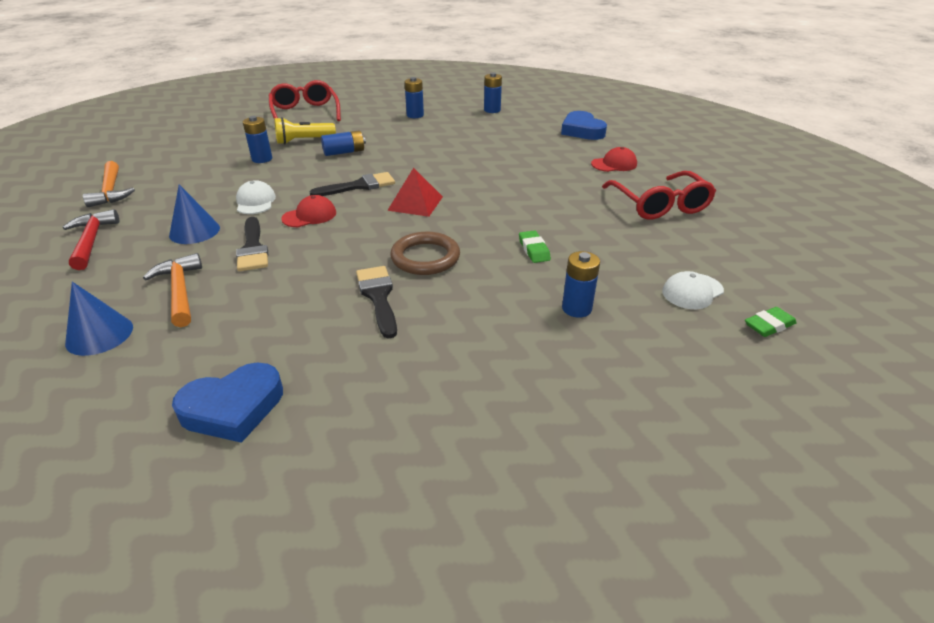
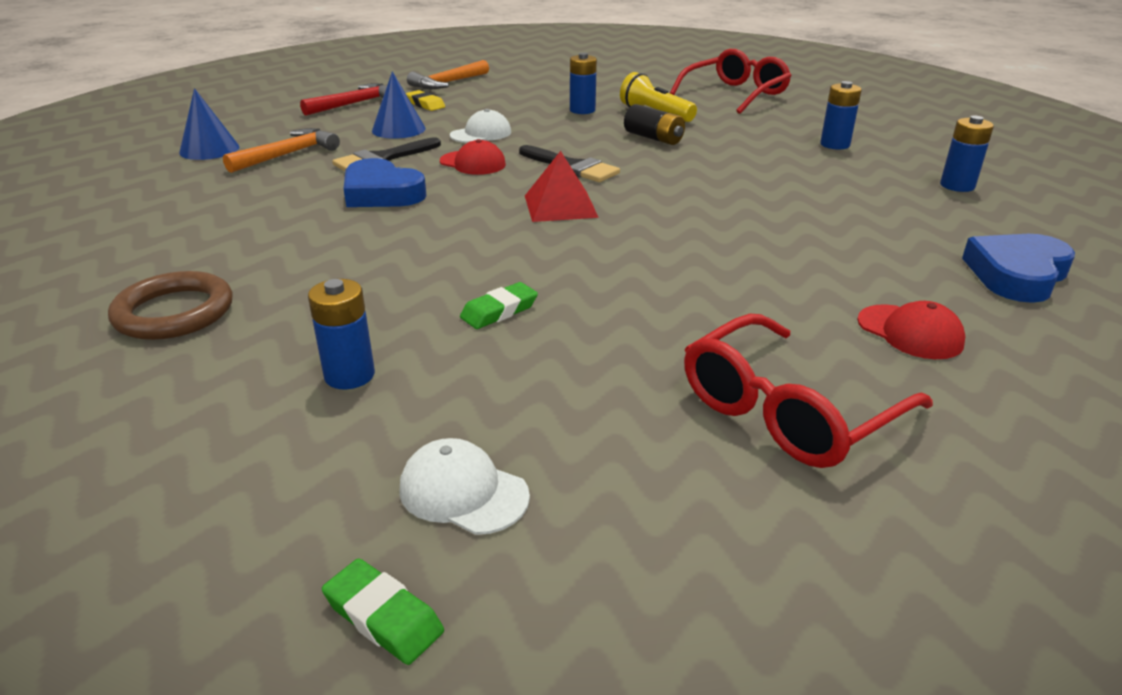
camera: 65 degrees right, 5 degrees down
(150, 210) = (425, 104): none -> yellow eraser
(233, 408) = (109, 224): blue heart -> blue heart (381, 193)
(344, 152) = (653, 138): blue battery -> black battery
(378, 297) = (318, 238): black brush -> none
(425, 257) = (423, 243): brown ring -> brown ring (174, 312)

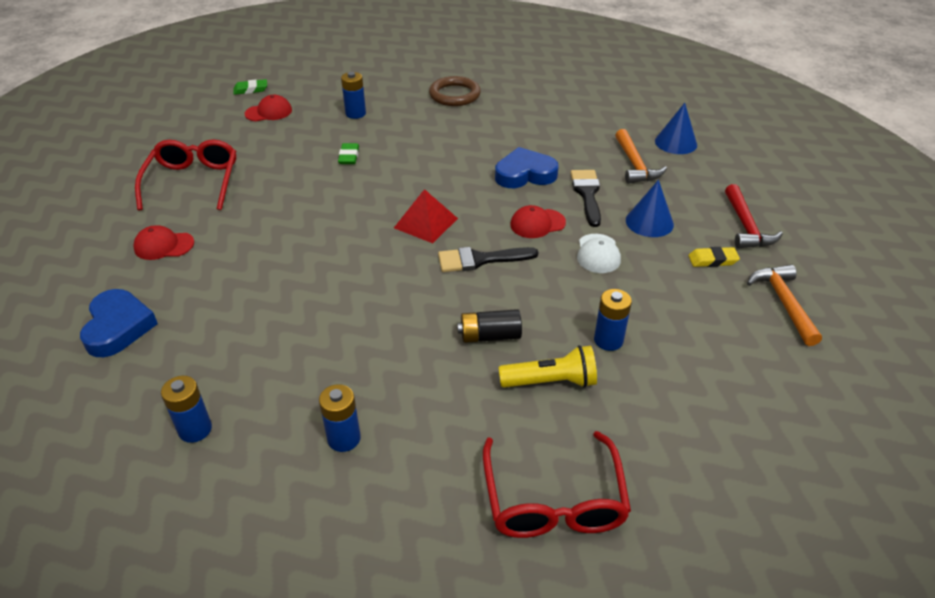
camera: 130 degrees right, 10 degrees up
(463, 492) = (269, 112): white cap -> red cap

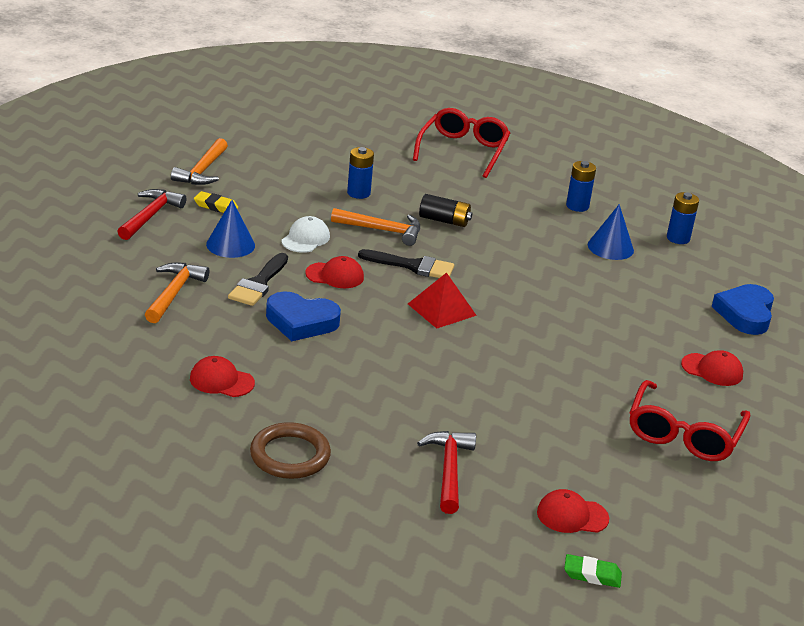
camera: 160 degrees left, 10 degrees down
(349, 156) = (486, 407): green eraser -> none
(355, 113) = (449, 470): blue battery -> red hammer
(534, 119) = (221, 381): none -> red cap
(540, 294) = (382, 230): none -> orange hammer
(551, 382) = (420, 188): yellow flashlight -> none
(676, 143) = (96, 299): blue cone -> blue cone (610, 247)

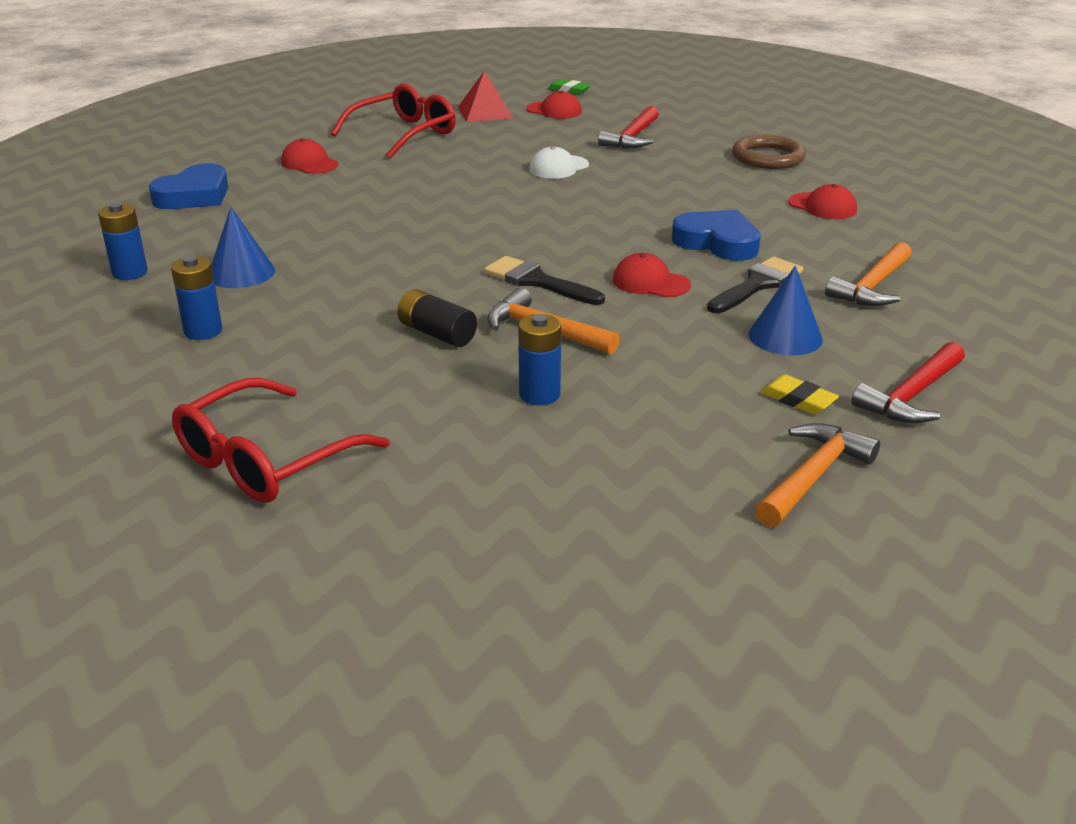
camera: 155 degrees left, 0 degrees up
(305, 239) = (668, 332): white cap -> white cap (558, 167)
(442, 309) = (540, 235): red pyramid -> red pyramid (485, 112)

